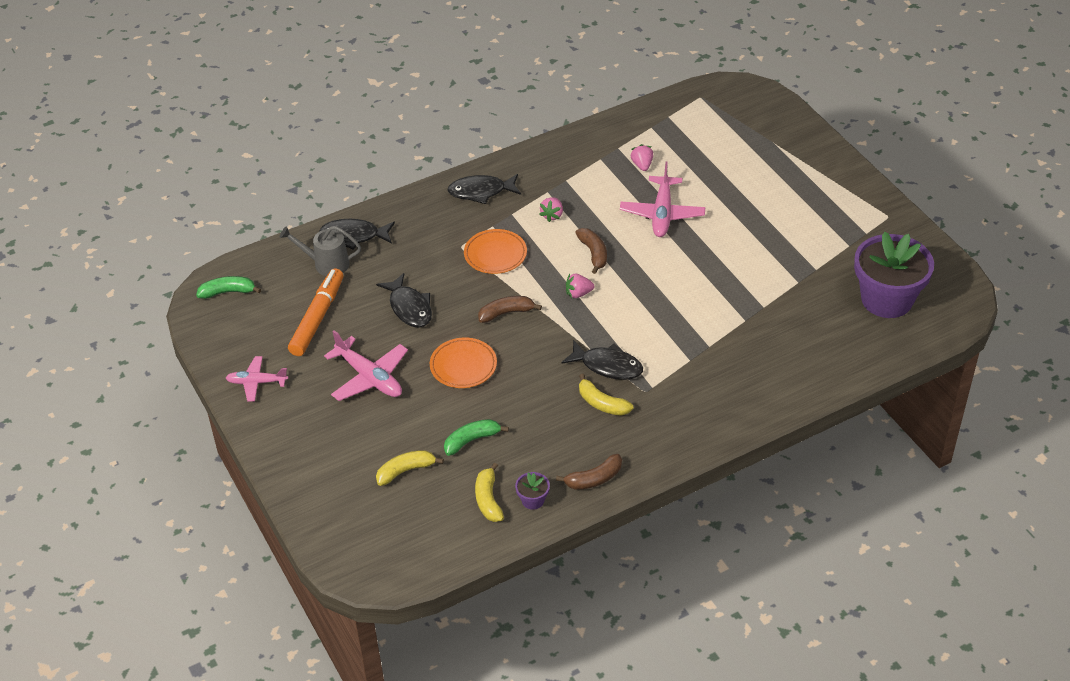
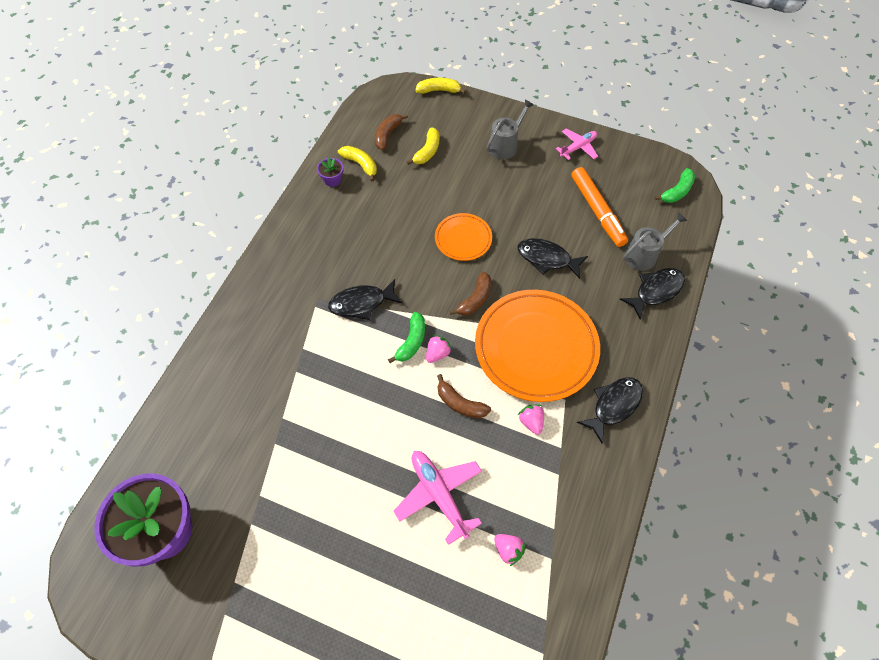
camera: 140 degrees right, 15 degrees up
(322, 428) = (505, 145): none -> grey watering can
(369, 377) = (514, 193): pink plane -> none
(471, 440) = (406, 193): green banana -> green banana (411, 341)
(495, 254) = (536, 347): orange plate -> orange plate, size x1.97
(594, 479) = (304, 215): brown banana -> brown banana (388, 135)
(602, 403) = (341, 271): yellow banana -> yellow banana (439, 90)

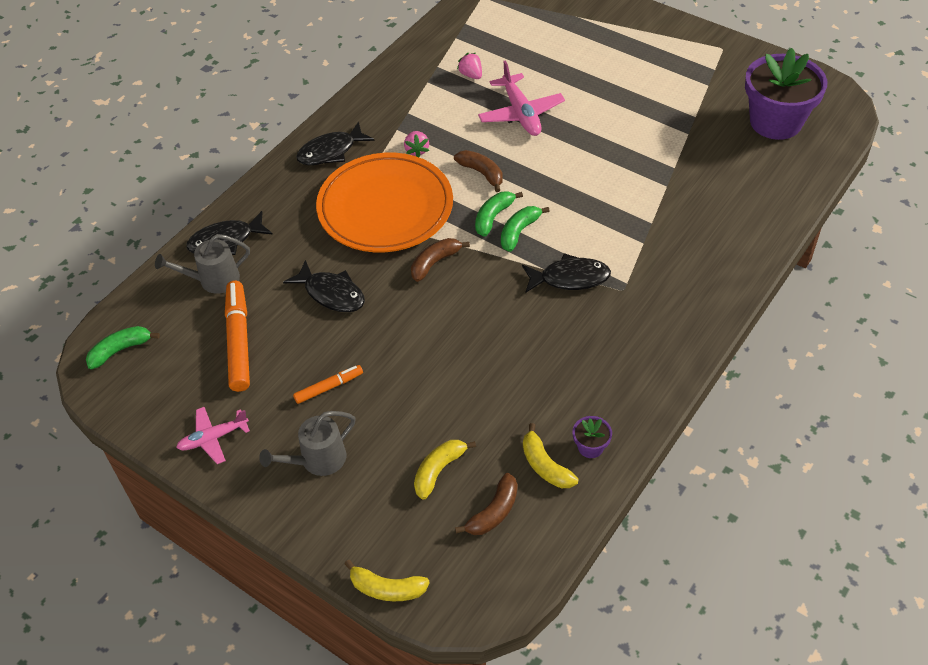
camera: 165 degrees left, 10 degrees down
(437, 353) = (493, 217): pink strawberry -> green banana
(463, 239) = (426, 333): orange plate -> none
(518, 190) = (329, 387): none -> orange marker

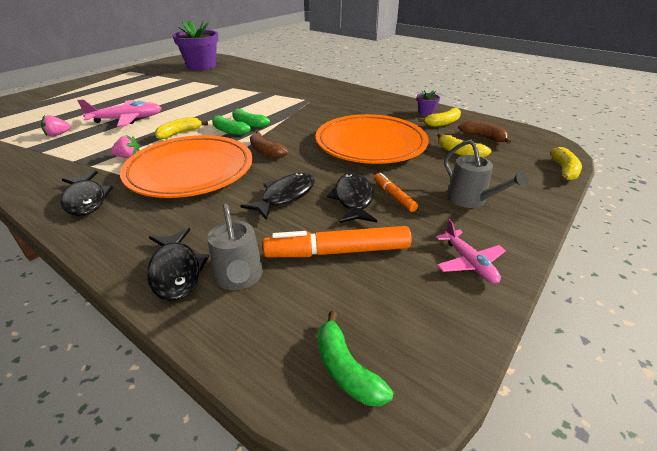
camera: 90 degrees left, 15 degrees down
(461, 368) = (370, 144): none -> orange plate
(481, 173) = (179, 133): brown banana -> yellow banana
(570, 278) = (296, 112): black fish -> black fish (353, 199)

